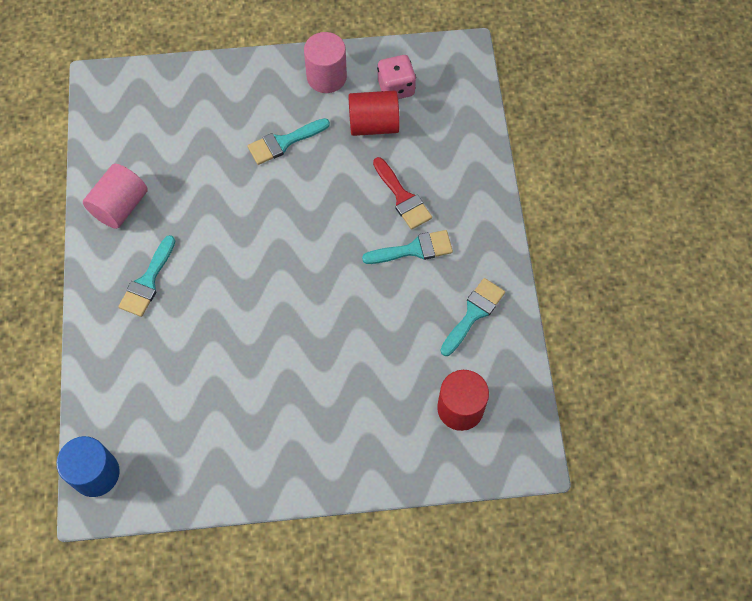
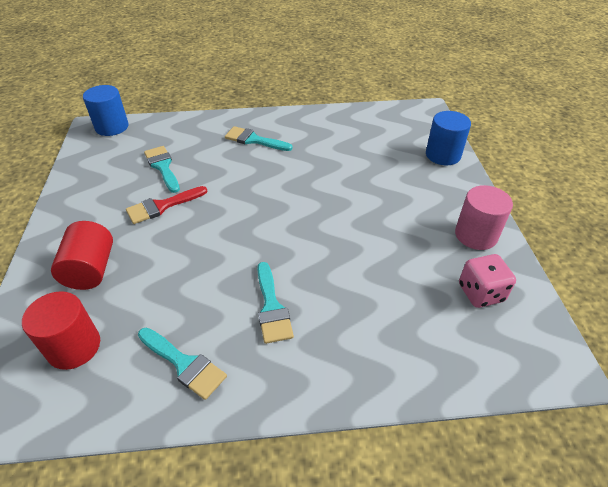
camera: 90 degrees right, 20 degrees down
(120, 206) = (318, 124): pink cylinder -> none
(198, 81) = (443, 155): none -> blue cylinder
(284, 142) = (391, 207): turquoise brush -> turquoise brush (162, 167)
(373, 124) = (426, 273): red cylinder -> red cylinder (91, 270)
(402, 197) = (336, 298): red brush -> red brush (162, 206)

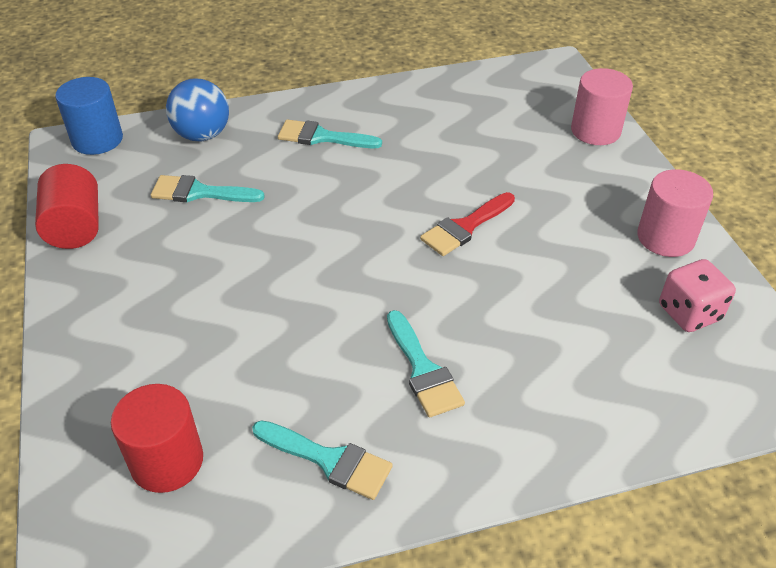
camera: 10 degrees left, 0 degrees up
(91, 270) = (149, 354): red cylinder -> red cylinder (75, 227)
(162, 167) = (199, 192): turquoise brush -> turquoise brush turned 45 degrees counterclockwise
(162, 206) = (220, 251): red brush -> red brush (465, 227)
(178, 131) = (202, 135): none -> blue ball
(443, 155) = (595, 131): blue cylinder -> pink cylinder

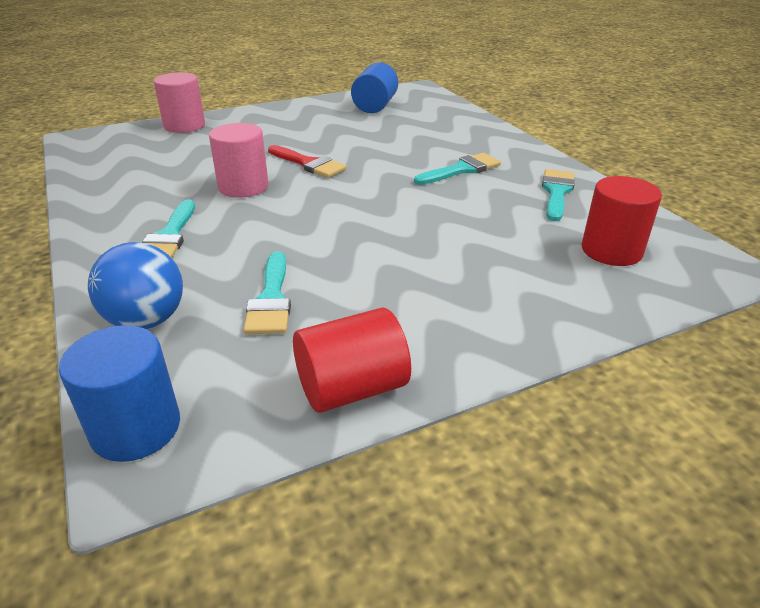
camera: 100 degrees left, 10 degrees down
(665, 238) = (309, 109): pink cylinder -> pink cylinder (243, 187)
(689, 313) = (375, 106): pink dice -> blue cylinder

